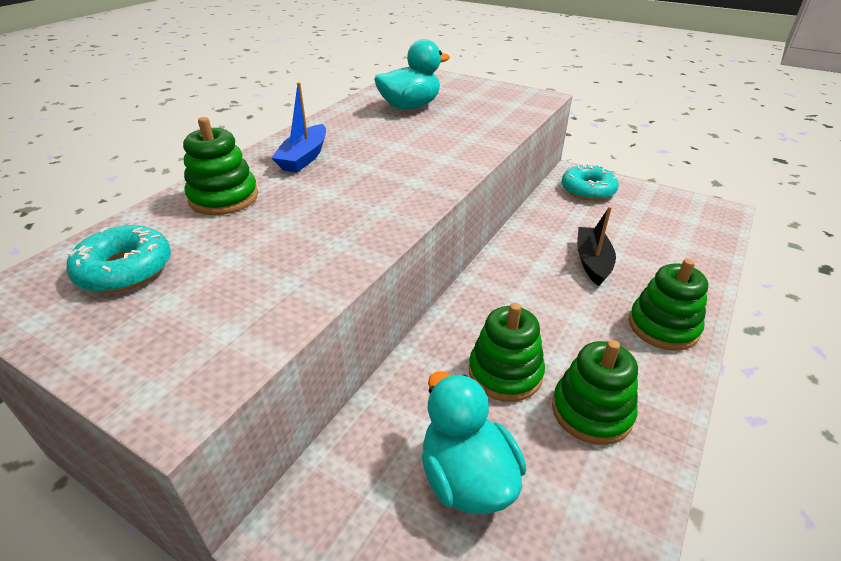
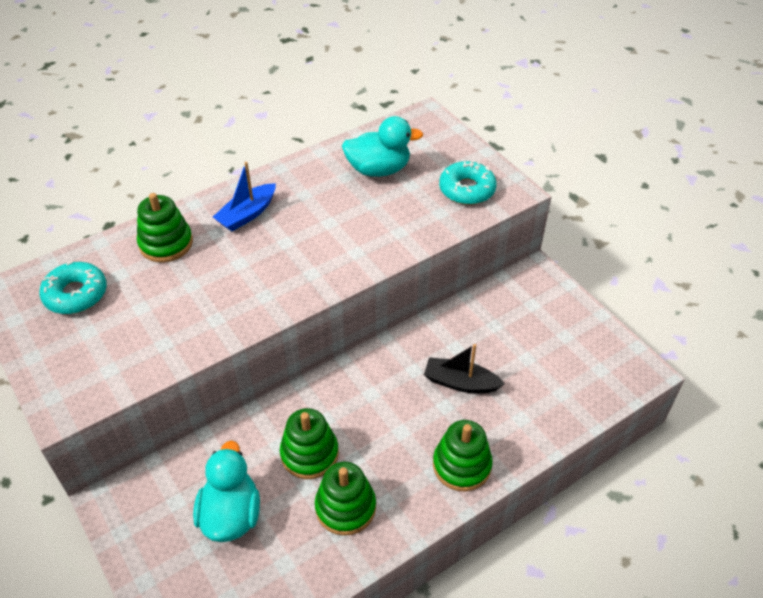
camera: 25 degrees right, 10 degrees up
(588, 190) = (531, 299): turquoise donut -> turquoise donut (467, 189)
(592, 262) = (460, 383): black boat -> black boat turned 105 degrees counterclockwise

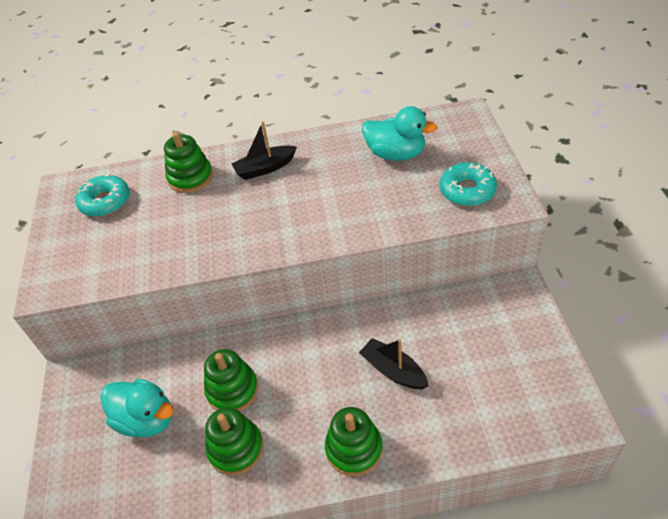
camera: 30 degrees right, 0 degrees up
(231, 515) = (146, 419): turquoise duck -> turquoise duck turned 90 degrees clockwise
(247, 214) = (265, 168): blue boat -> black boat

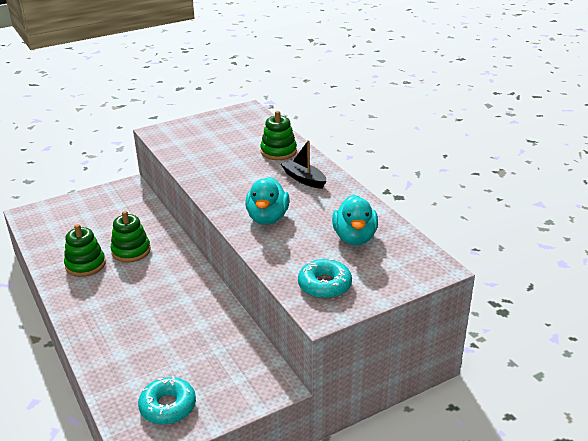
camera: 65 degrees right, 15 degrees down
(105, 201) = (240, 128): turquoise donut -> turquoise donut (168, 406)
(146, 419) = (102, 223): turquoise duck -> turquoise duck (267, 218)
(354, 449) = (92, 318): green stacking toy -> none
(393, 370) = (164, 323): black boat -> none

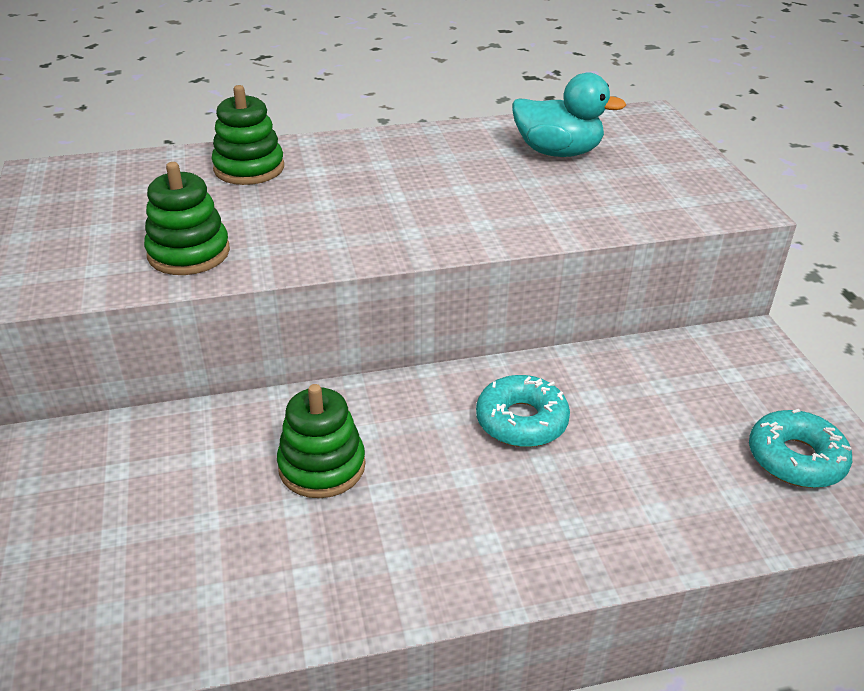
camera: 75 degrees left, 5 degrees up
(85, 265) = (335, 548): green stacking toy -> green stacking toy (189, 253)
(267, 218) = (468, 210): turquoise duck -> none
(304, 179) = (364, 161): black boat -> none
(324, 285) = (671, 193): turquoise donut -> turquoise donut (521, 421)

